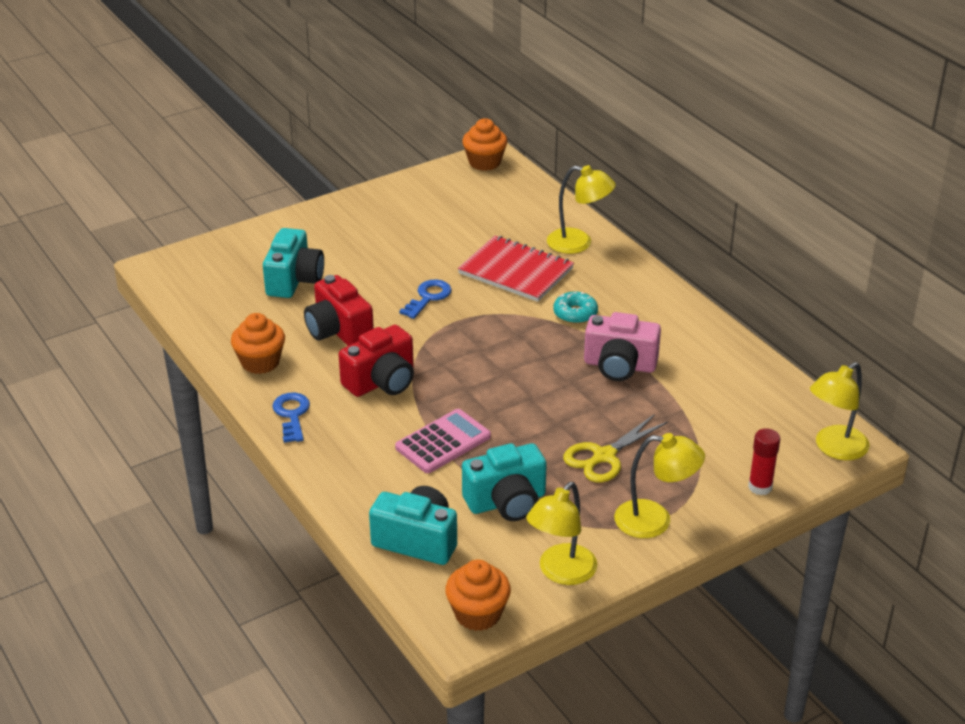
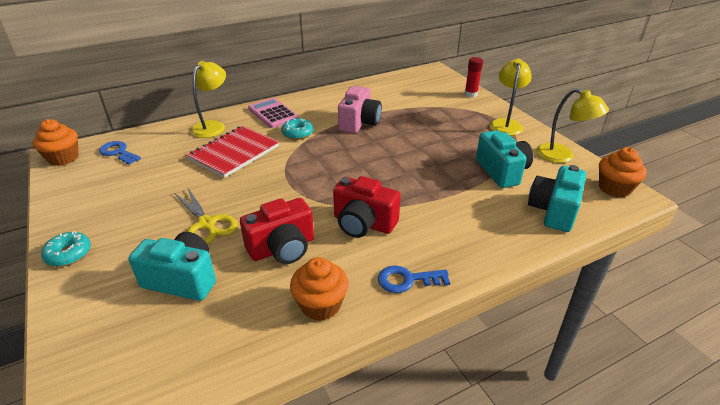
camera: 85 degrees left, 0 degrees up
(327, 213) = (69, 254): none -> turquoise donut
(382, 381) = (363, 223): red camera -> red camera turned 150 degrees clockwise
(428, 297) = (251, 195): blue key -> blue key (118, 152)
(443, 442) = (441, 195): pink calculator -> pink calculator (273, 114)
(604, 456) = (450, 134): yellow scissors -> yellow scissors (206, 224)
(834, 448) = (437, 74): yellow lamp -> none

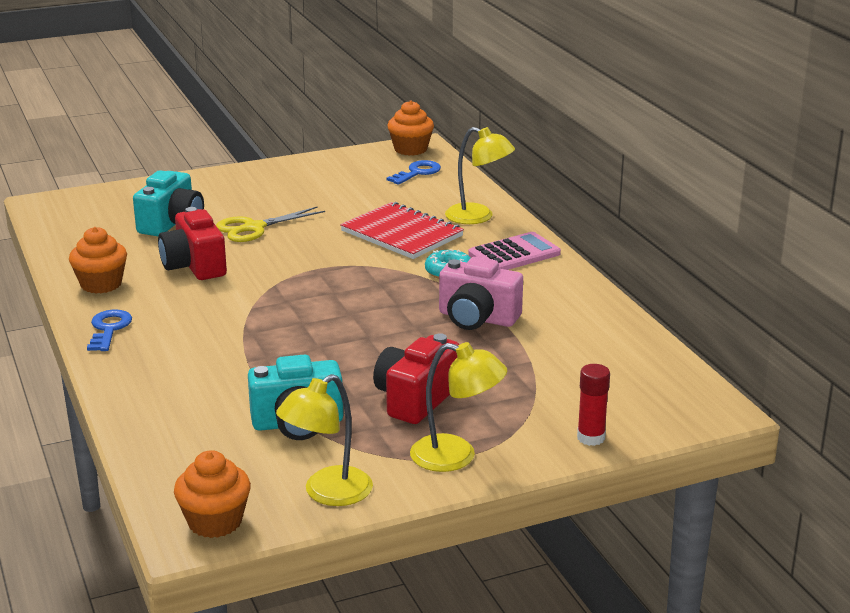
camera: 95 degrees right, 10 degrees down
(69, 254) = (233, 175): turquoise donut -> none
(363, 223) = (217, 310): red camera -> red camera (415, 399)
(553, 211) = (183, 448): turquoise camera -> none

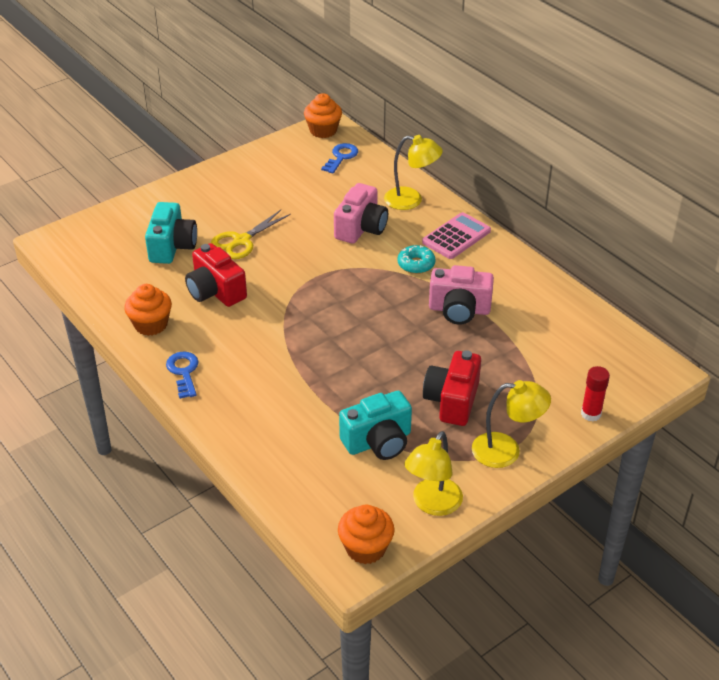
camera: 15 degrees left, 15 degrees up
(402, 234) = (361, 228): red notebook -> pink camera

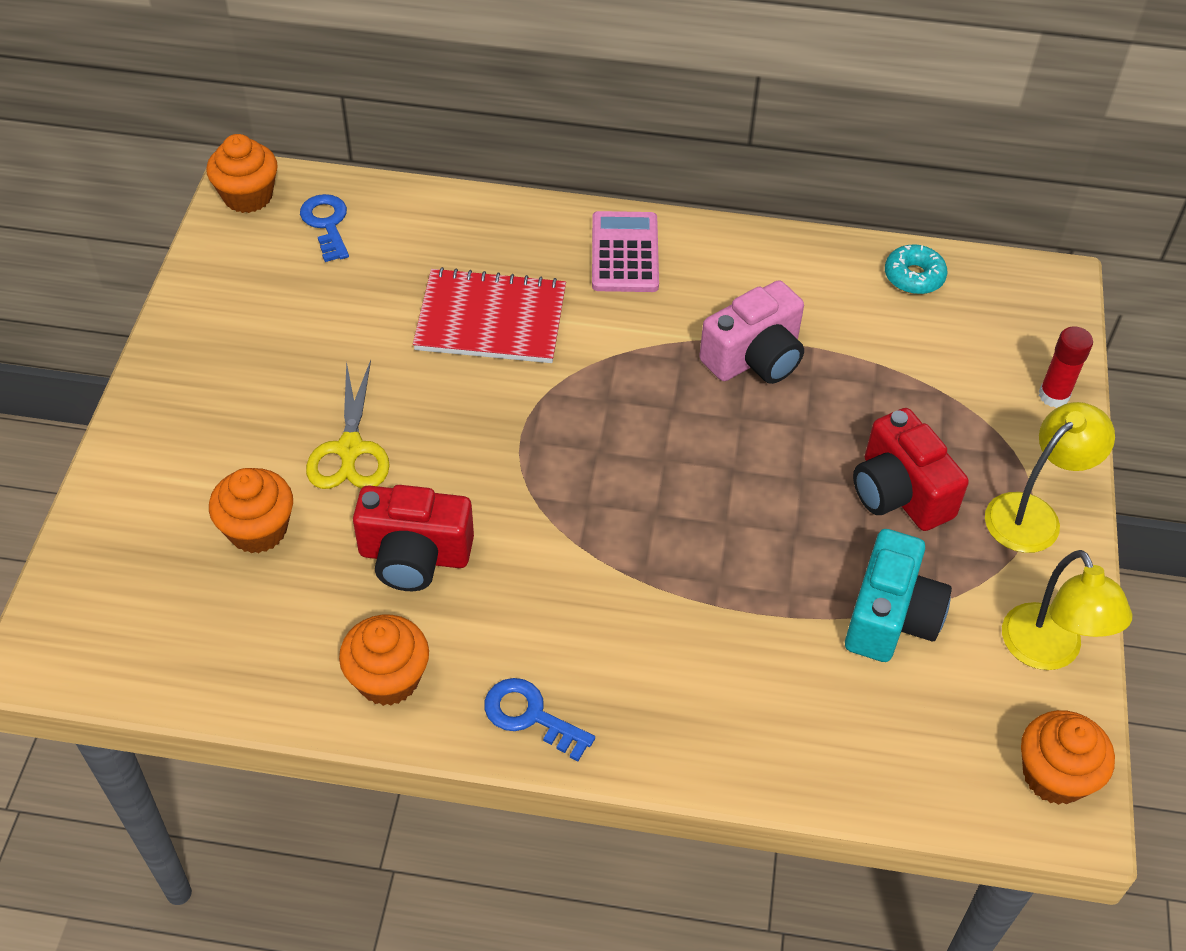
camera: 45 degrees left, 10 degrees up
(172, 247) = (258, 530): turquoise camera -> orange cupcake
(361, 228) = (491, 319): pink camera -> red notebook
(411, 200) = (503, 234): yellow lamp -> none
(416, 264) = (625, 327): turquoise donut -> turquoise donut (914, 277)

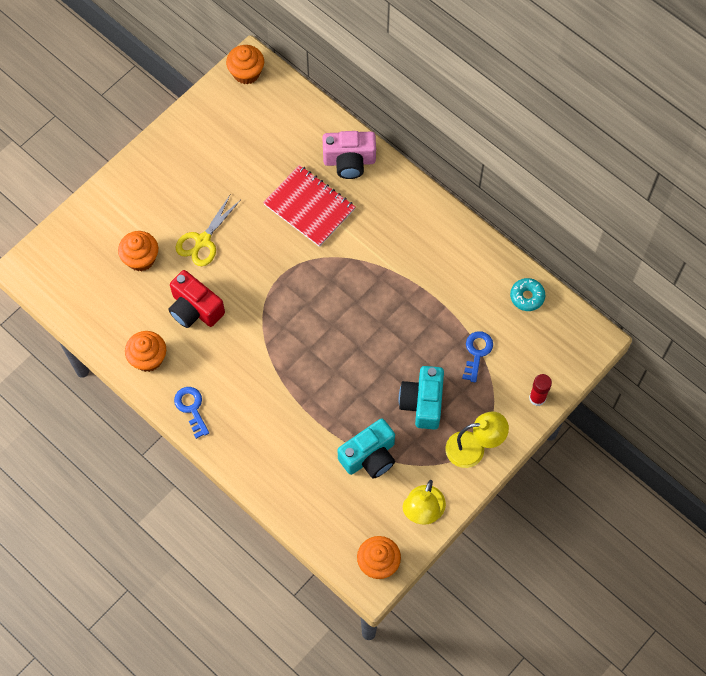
camera: 35 degrees right, 15 degrees up
(327, 224) = (272, 110): blue key -> blue key (477, 353)
(624, 253) = (398, 204): pink calculator -> none
(755, 358) = (414, 297): pink camera -> pink camera (349, 161)
(899, 493) = (422, 403): red camera -> turquoise camera

